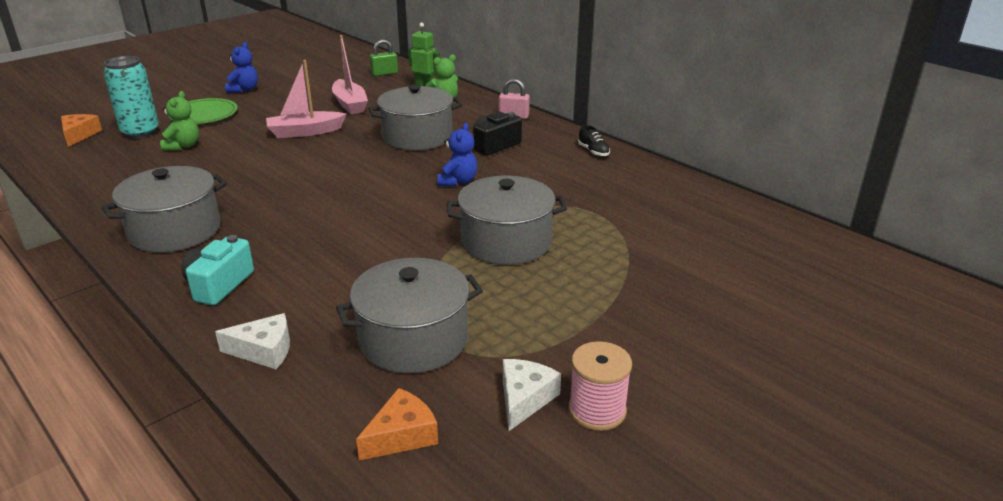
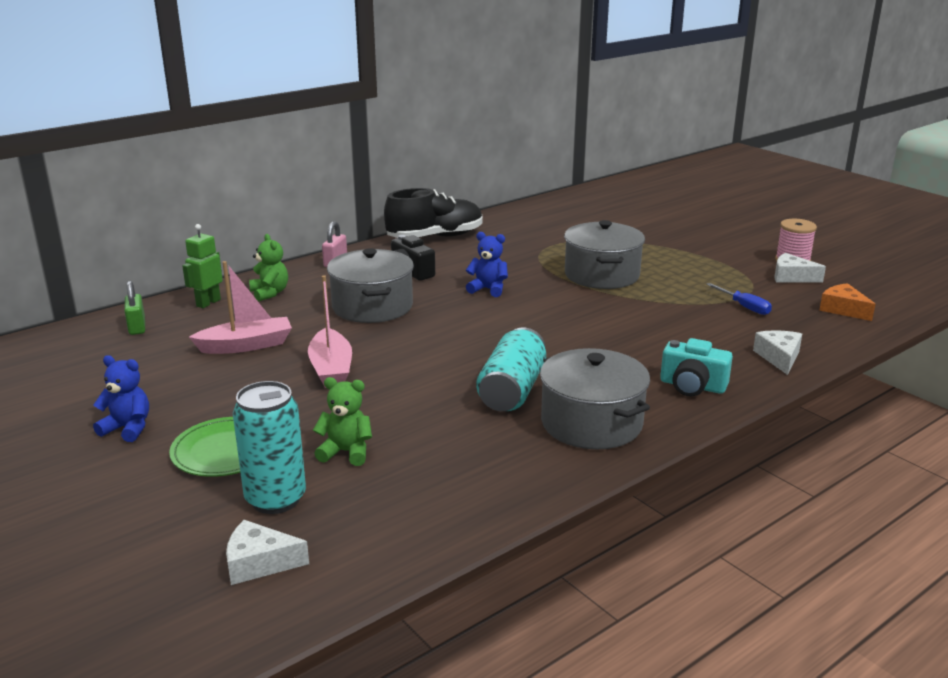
camera: 85 degrees left, 5 degrees down
(79, 135) = (259, 563): orange cheese -> white cheese
(246, 197) = (512, 390): none -> turquoise can
(413, 339) = (744, 307): grey pot -> blue screwdriver
(593, 151) = (435, 237): black shoe -> black shoe, size x2.50

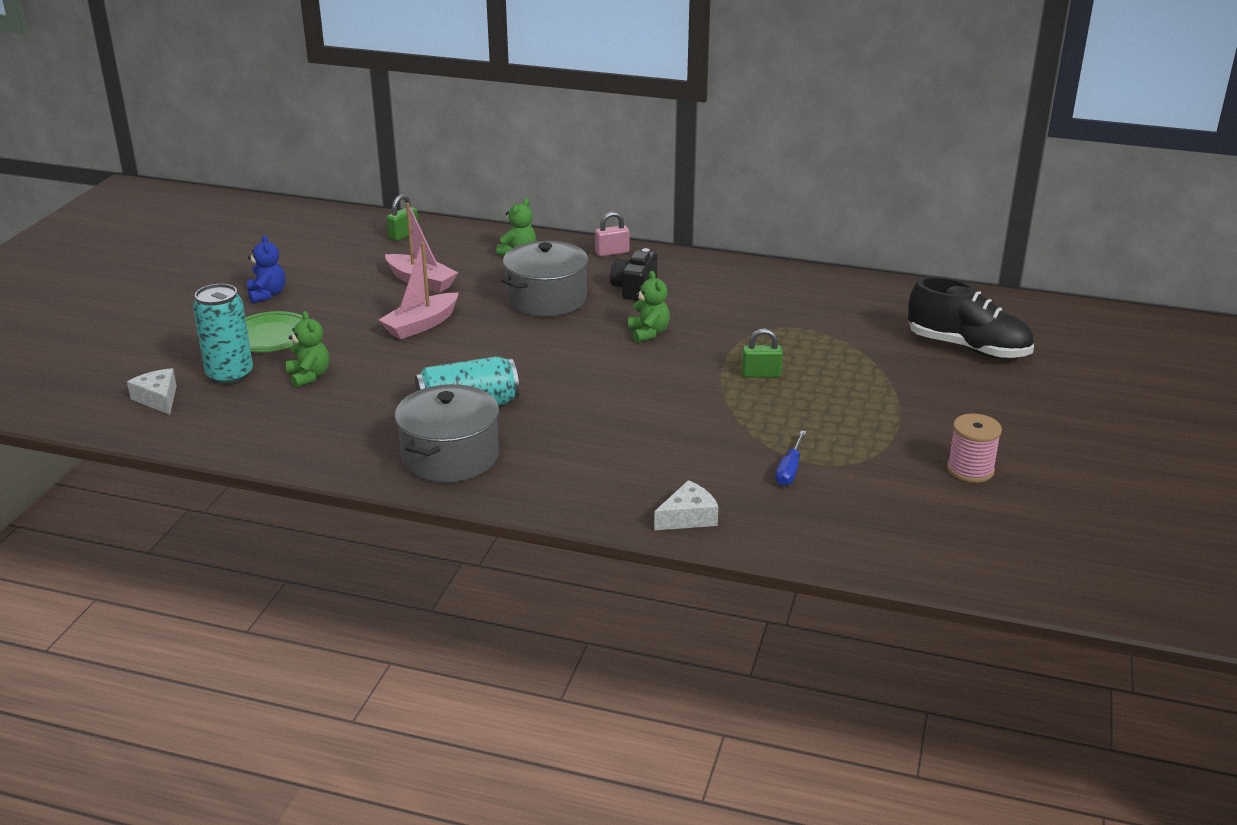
camera: 55 degrees right, 5 degrees up
(208, 303) = (472, 240): green robot -> none
(435, 237) = (731, 270): black shoe -> black shoe (967, 348)
(488, 289) = (648, 333): blue teddy bear -> green teddy bear
(601, 275) = (761, 374): grey pot -> green padlock
(692, 386) = (571, 485): turquoise camera -> none
(791, 277) = (917, 480): white cheese -> none
(843, 309) = (866, 531): orange cheese -> none

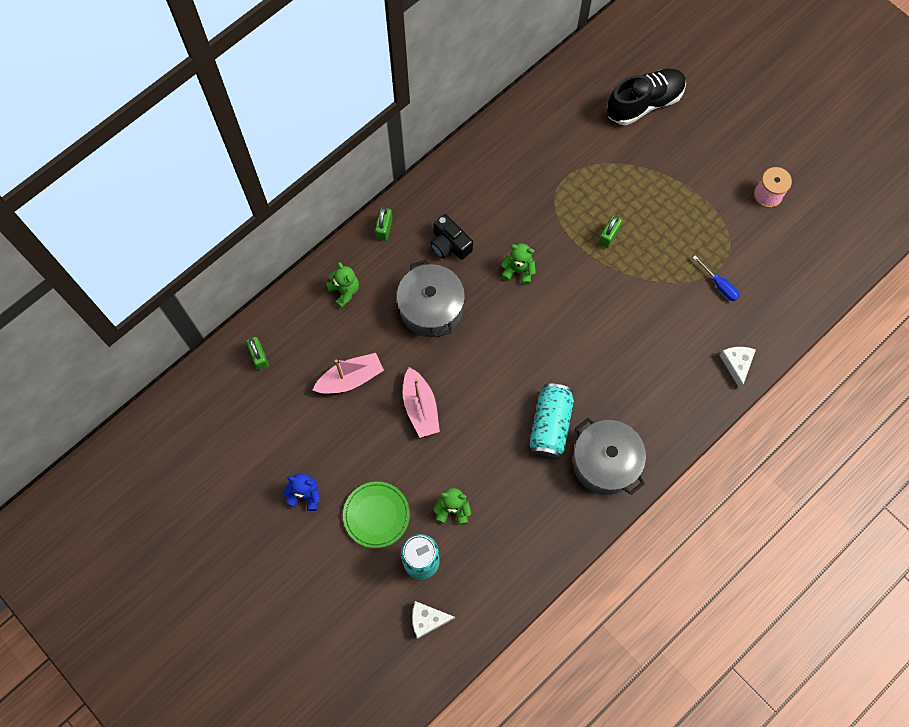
camera: 60 degrees left, 40 degrees up
(612, 252) = (384, 229): pink padlock -> green padlock

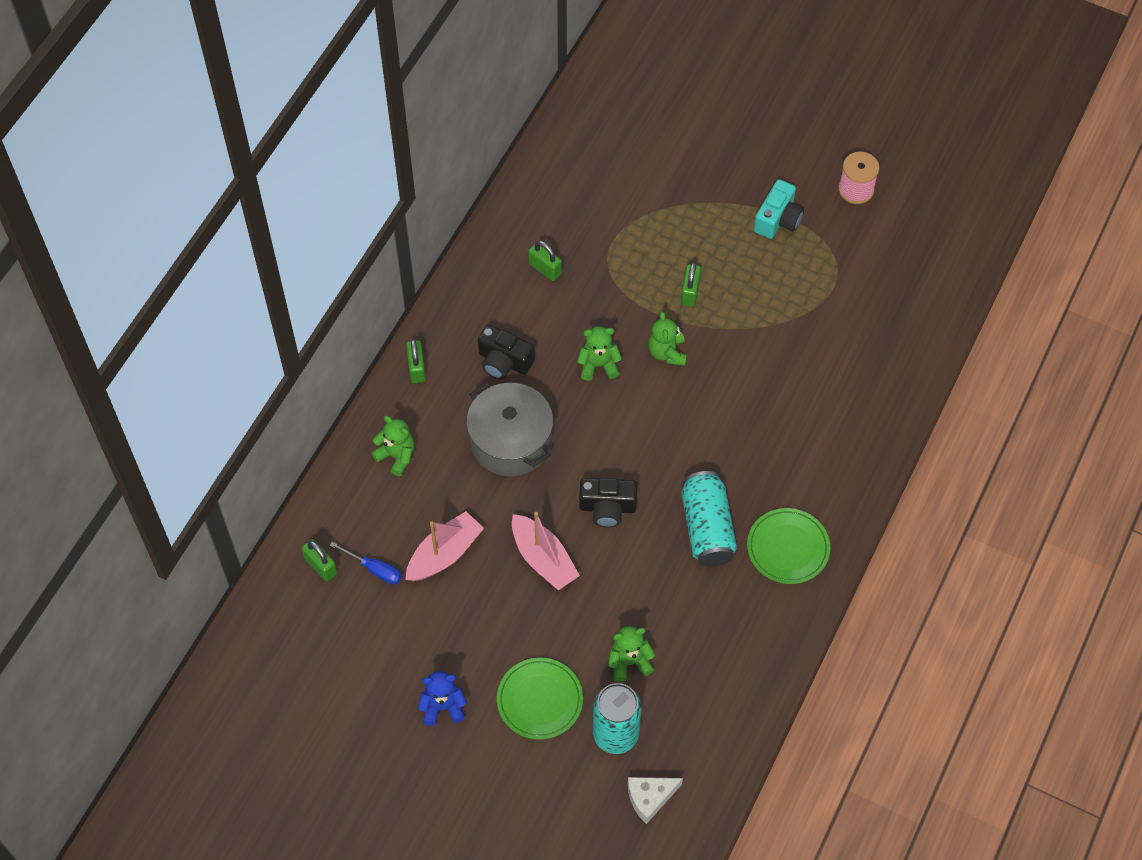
camera: 20 degrees left, 10 degrees down
(482, 384) = (607, 508): none -> black camera
(507, 182) = (545, 269): none -> green padlock
(573, 278) = (667, 352): none -> green teddy bear
(605, 462) = (788, 548): grey pot -> green plate
(644, 103) = (672, 131): black shoe -> none
(698, 200) = (778, 219): none -> turquoise camera
(719, 285) = (840, 307): blue screwdriver -> blue screwdriver (374, 569)
(736, 364) = (895, 388): white cheese -> none

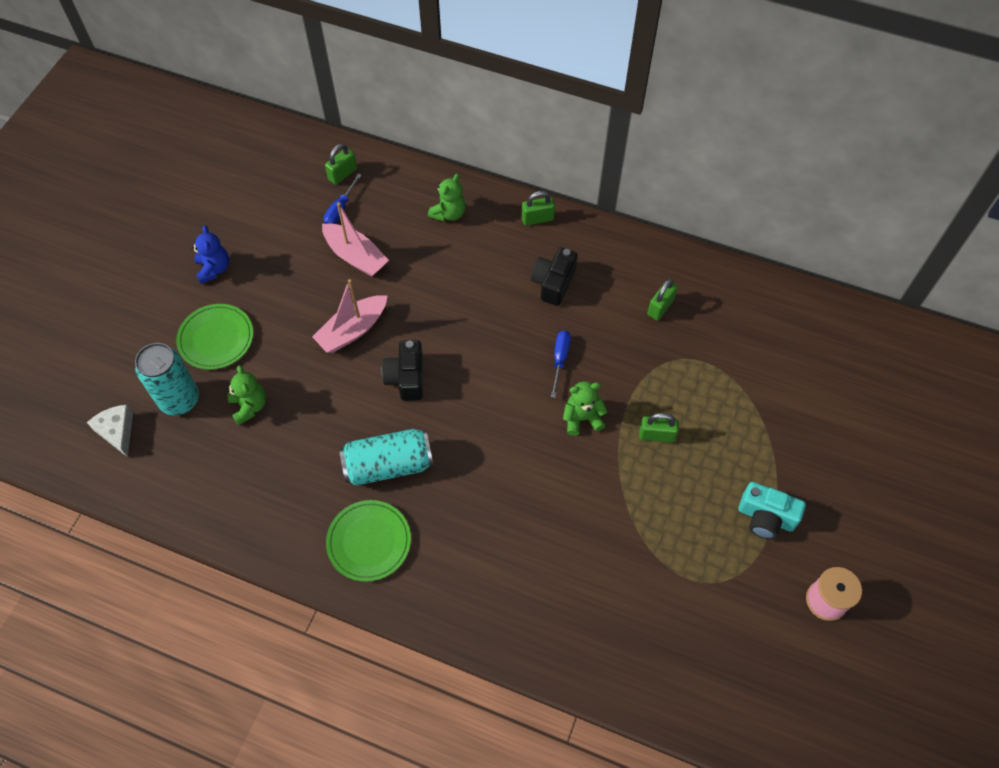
camera: 85 degrees right, 0 degrees up
(511, 441) = (470, 295): grey pot -> none
(598, 365) = (560, 359): green teddy bear -> blue screwdriver

